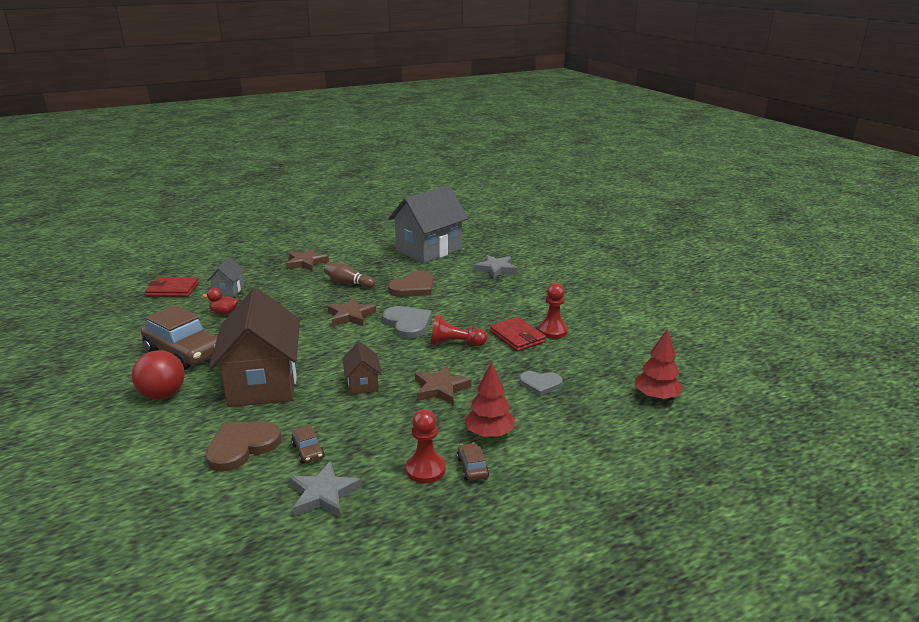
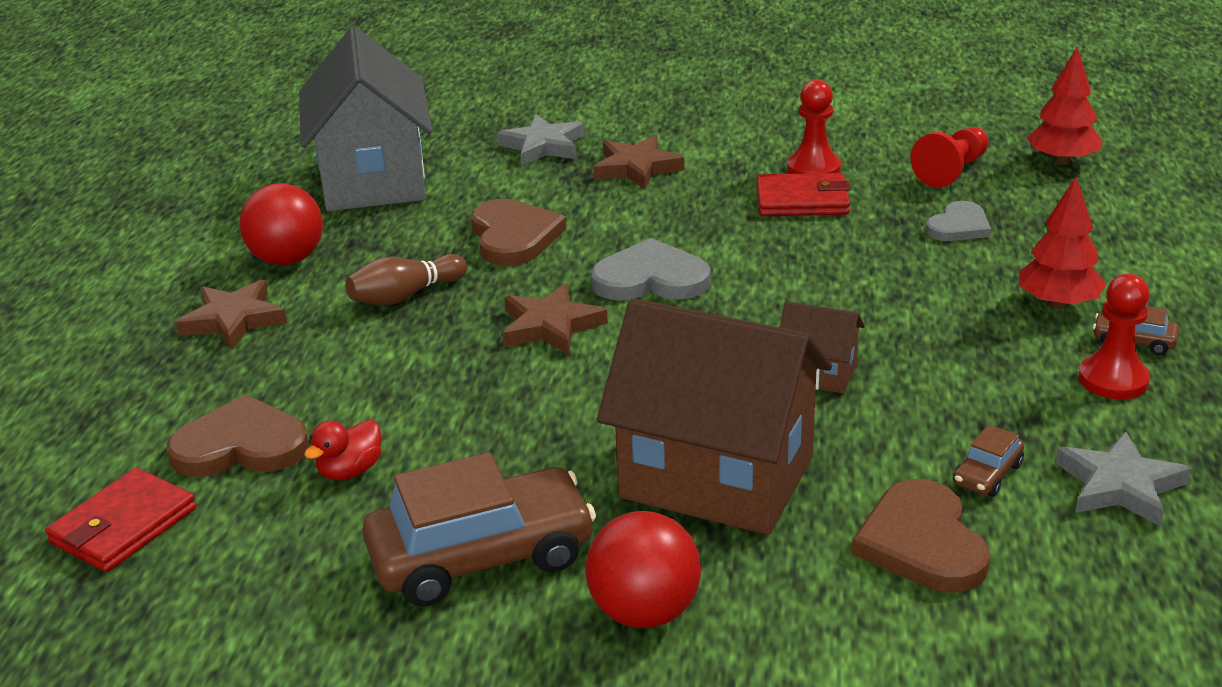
camera: 55 degrees left, 5 degrees up
(228, 290) = (241, 446): grey house -> brown heart
(308, 451) = (987, 474): brown car -> brown car turned 120 degrees clockwise
(355, 256) = (287, 259): none -> red ball
(440, 388) = (899, 307): brown star -> brown star (637, 168)
(455, 344) = (769, 256): red pawn -> red pawn (952, 171)

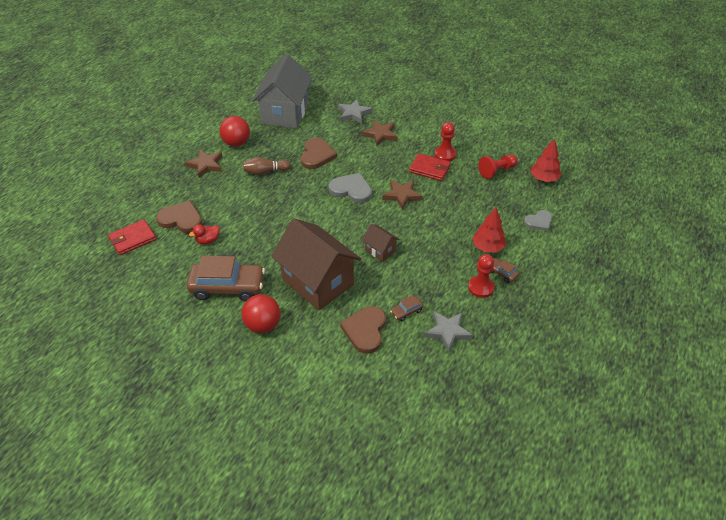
camera: 20 degrees right, 15 degrees up
(550, 326) = (304, 200): brown star -> brown star (402, 195)
(959, 226) = (479, 199): grey heart -> grey heart (539, 222)

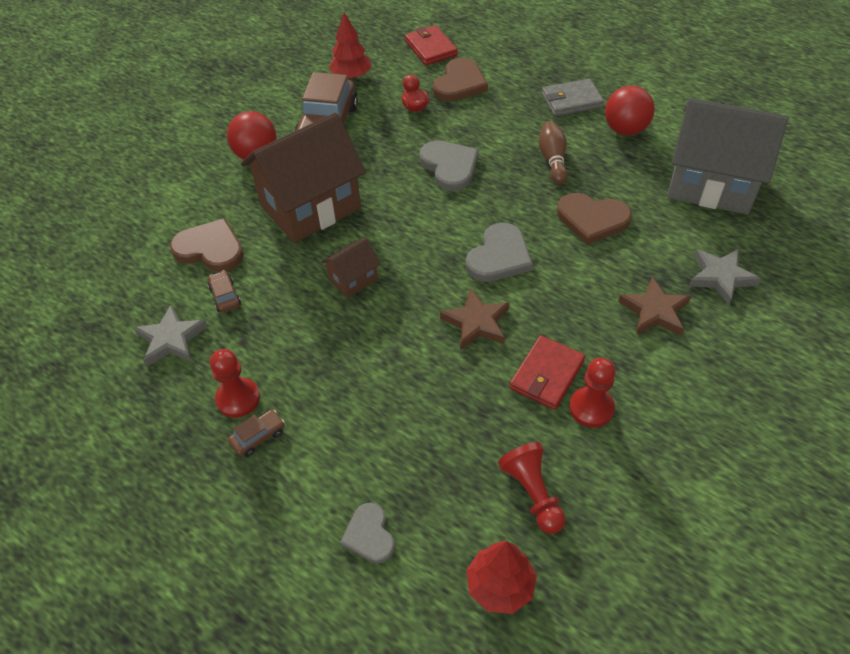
camera: 100 degrees right, 5 degrees up
(206, 165) = (571, 100): brown star -> grey wallet
(273, 217) = (449, 167): none -> grey heart
(487, 247) = (323, 428): red tree -> red tree (351, 76)

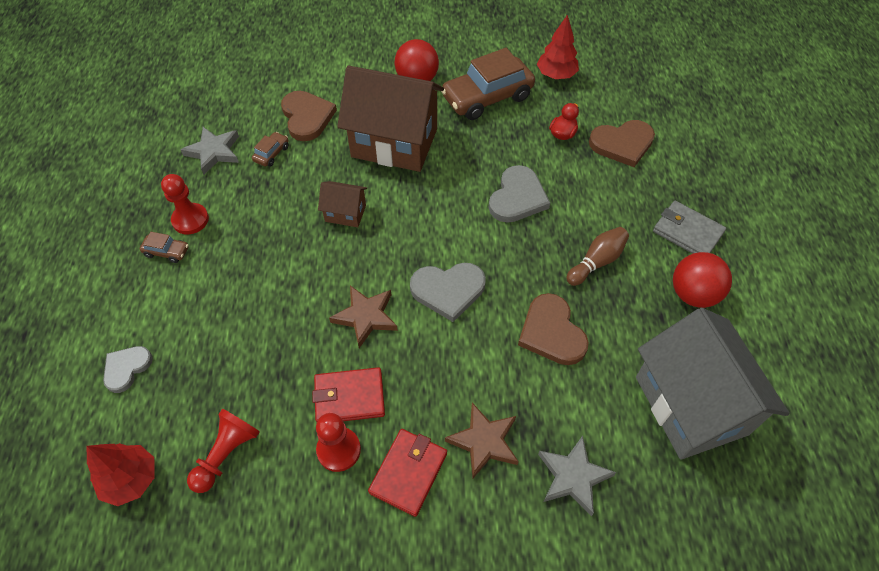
camera: 50 degrees right, 5 degrees up
(430, 48) = (644, 100): red wallet -> red wallet (408, 473)

